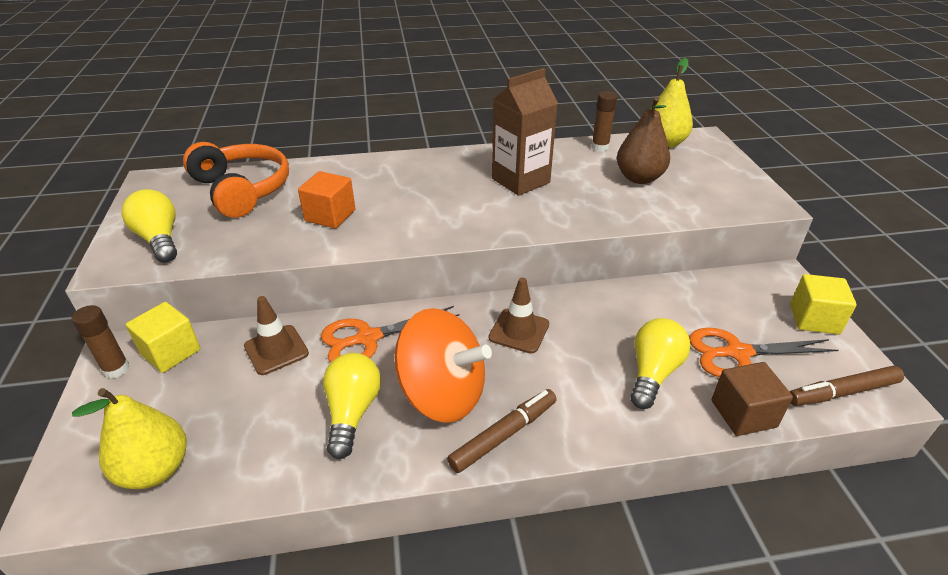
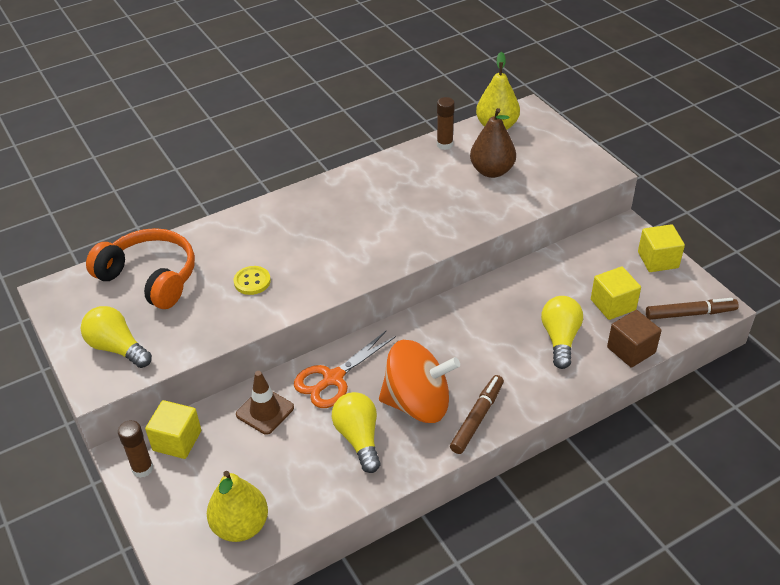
camera: 20 degrees left, 5 degrees up
(330, 215) = (252, 281): orange cube -> yellow button
(519, 331) = (448, 335): brown traffic cone -> none
(520, 180) = (395, 200): brown carton -> none
(737, 353) = (613, 305): orange scissors -> yellow cube
(842, 392) = (690, 313): brown marker -> brown marker turned 150 degrees counterclockwise

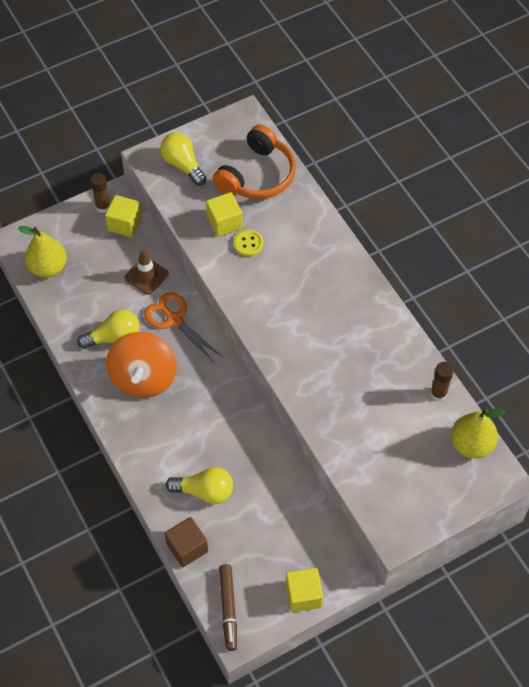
camera: 90 degrees right, 15 degrees up
(117, 348) = (183, 165): yellow light bulb -> yellow light bulb turned 75 degrees counterclockwise
(477, 418) = (124, 419): brown marker -> none
(492, 171) = (395, 433): brown pear -> none
(613, 305) = (244, 542): yellow cube -> yellow cube (224, 223)

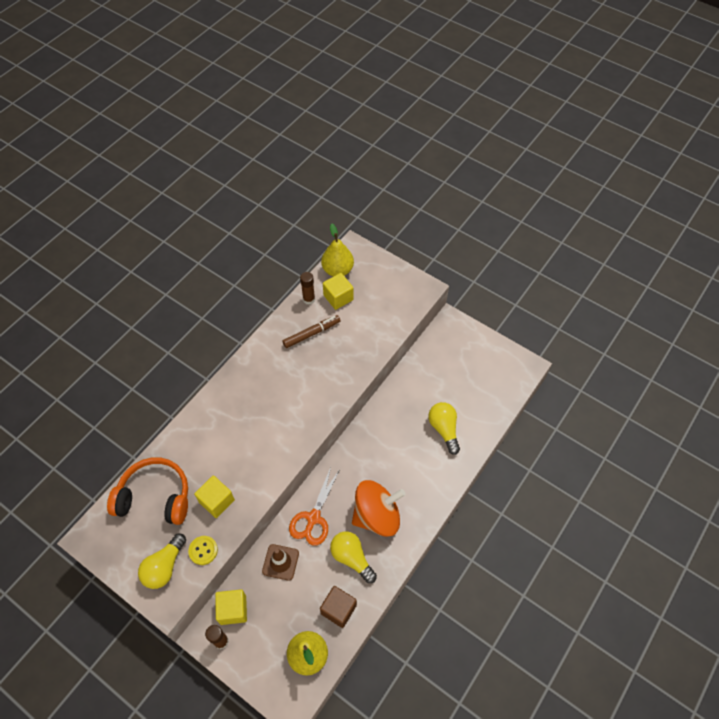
camera: 115 degrees left, 0 degrees up
(187, 548) = (490, 422): brown cube -> brown cube (338, 609)
(228, 609) = (514, 379): brown marker -> brown marker (311, 333)
(248, 244) = (231, 472): yellow button -> yellow button (203, 550)
(303, 595) = (479, 341): yellow cube -> yellow cube (338, 297)

